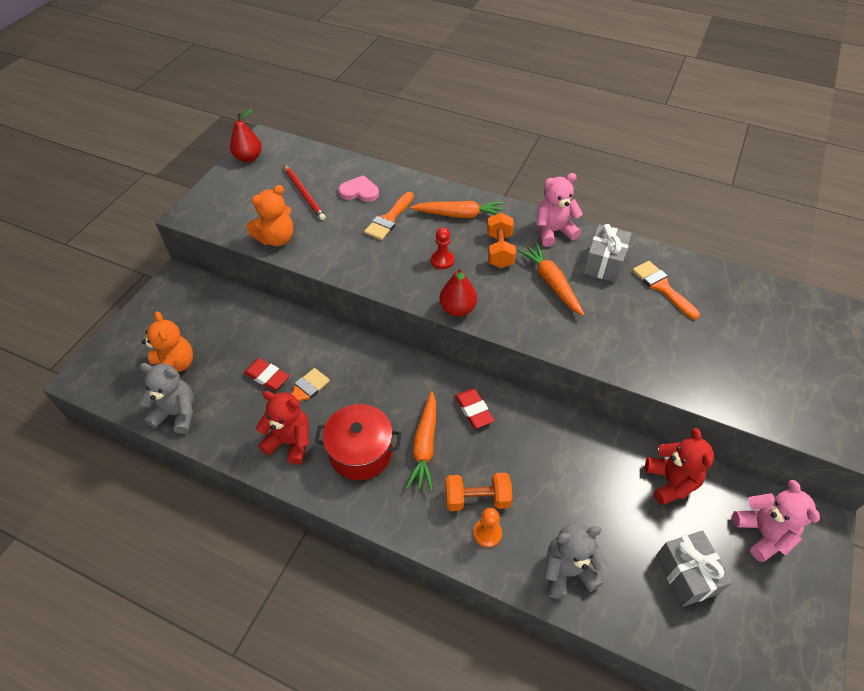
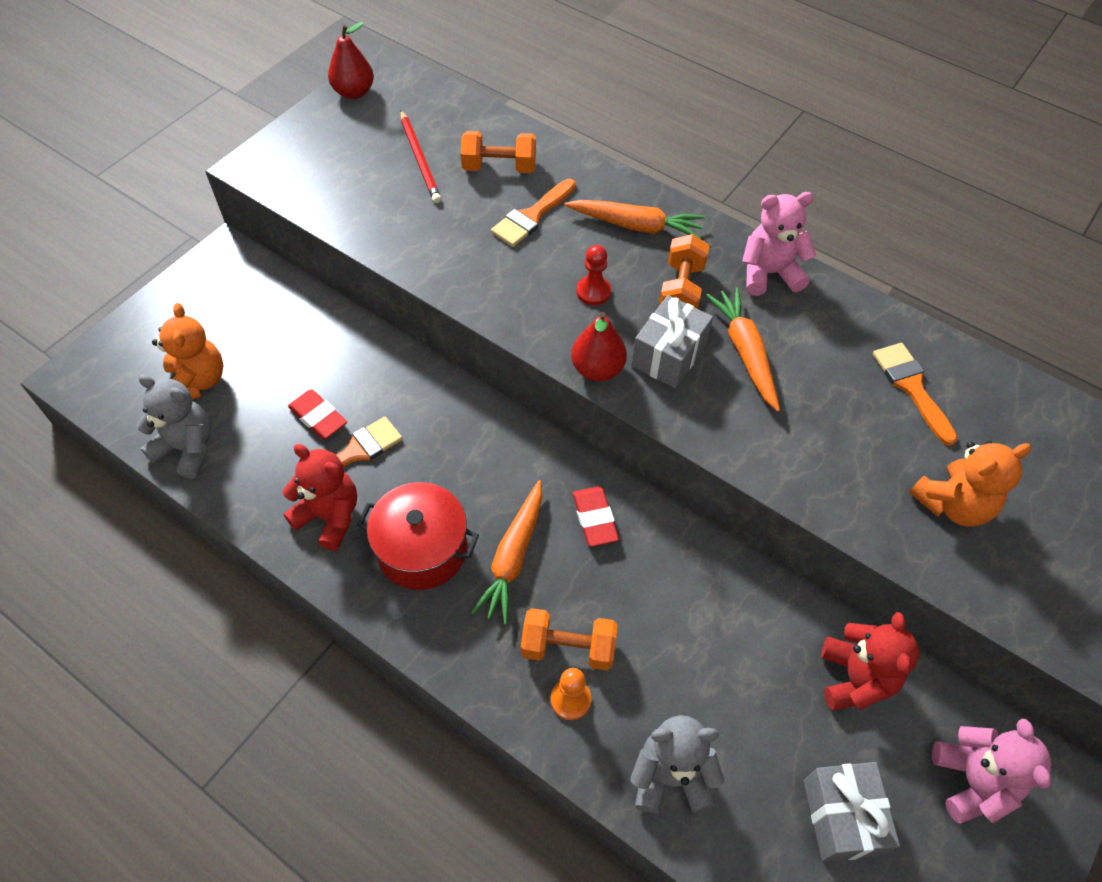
camera: 10 degrees right, 5 degrees up
(276, 239) = (366, 221): orange teddy bear -> orange teddy bear (953, 504)
(359, 191) = (499, 167): pink heart -> orange dumbbell
(604, 263) = (832, 336): grey gift -> grey gift (668, 355)

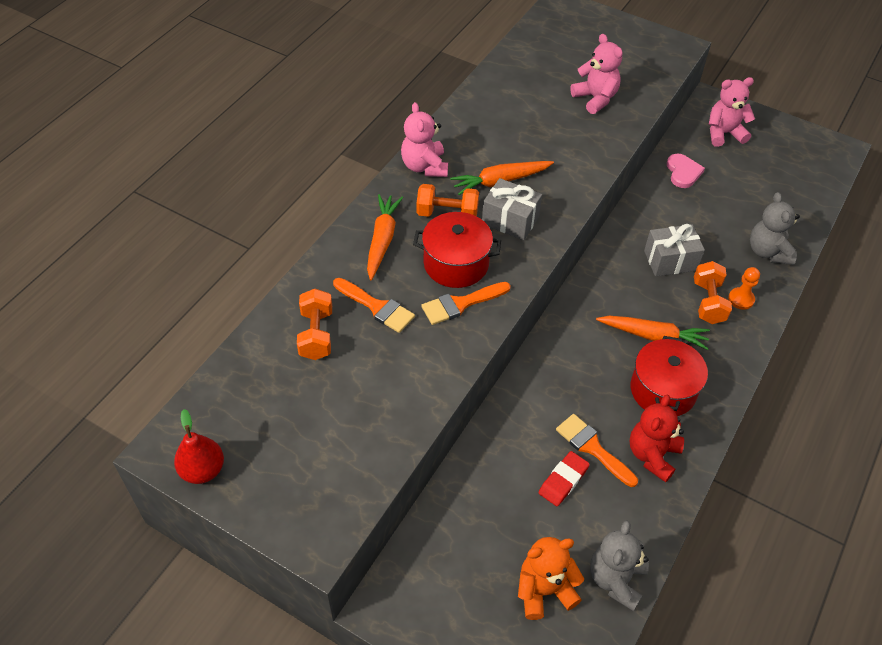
camera: 95 degrees left, 5 degrees down
(420, 159) = (307, 397): red pencil -> none
(593, 292) = (456, 264): red pawn -> red pot
(594, 518) = (611, 292): red eraser -> none
(597, 369) = (530, 259): red pear -> none
(841, 817) = (762, 183): grey gift -> grey gift (670, 260)
(855, 678) = (683, 172): red teddy bear -> pink heart
(912, 387) = (513, 107): orange brush -> orange brush (461, 304)
(953, 504) = (595, 98): orange teddy bear -> pink teddy bear

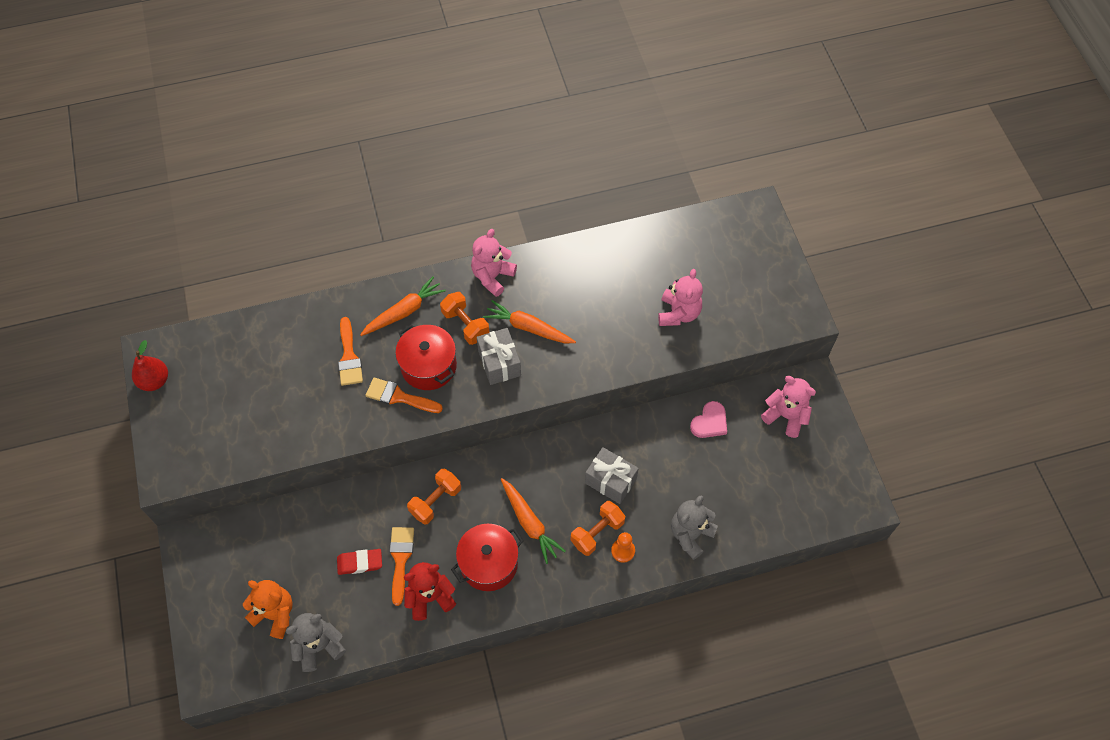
camera: 45 degrees right, 10 degrees up
(316, 334) = (296, 346): orange dumbbell -> orange dumbbell (435, 501)

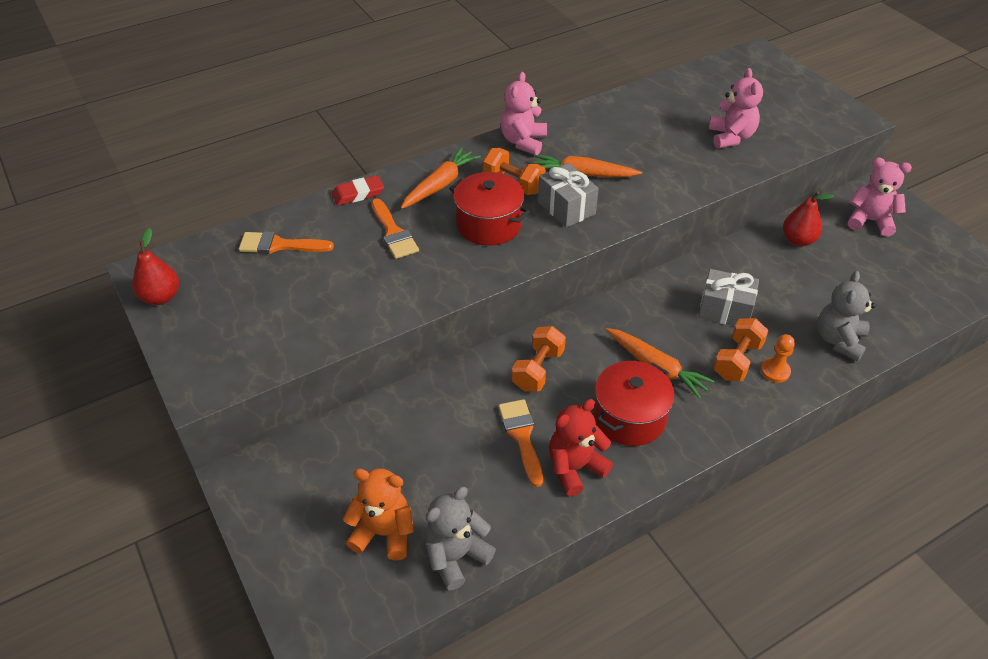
camera: 15 degrees left, 15 degrees down
(360, 563) = (473, 451): red eraser -> red eraser (358, 194)
(399, 397) = (467, 257): orange brush -> orange brush (279, 245)
(710, 422) = (798, 240): pink heart -> red pear

